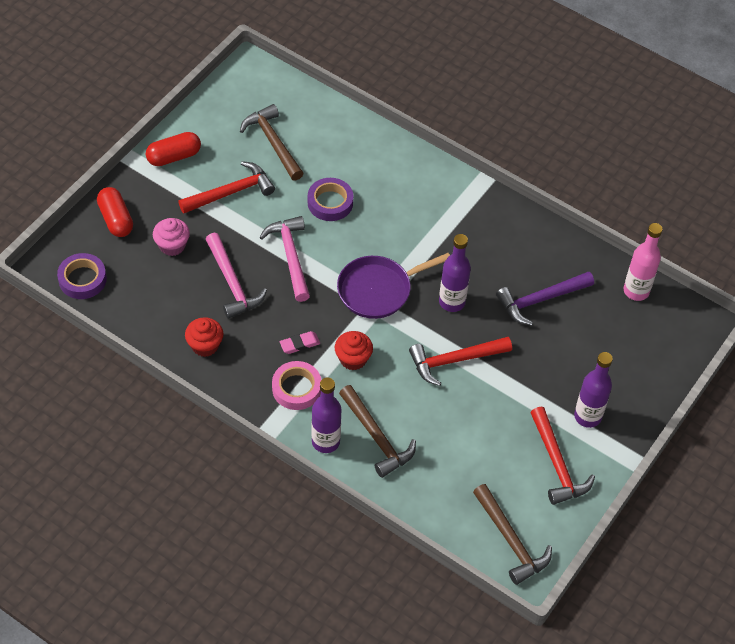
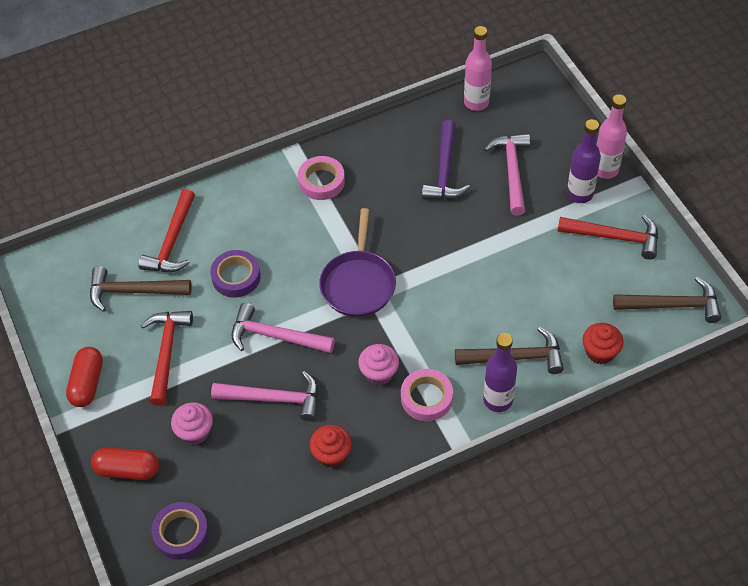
camera: 55 degrees left, 0 degrees up
(299, 344) = (379, 373): pink eraser -> pink cupcake
(353, 359) = (421, 338): red cupcake -> red cupcake (600, 352)
(452, 302) = (406, 234): purple bottle -> none
(455, 360) = (469, 261): red hammer -> red hammer (172, 241)
(465, 215) = (321, 181): none -> pink tape
(575, 352) = (512, 172): none -> pink hammer
(631, 426) = (605, 170): none -> pink bottle

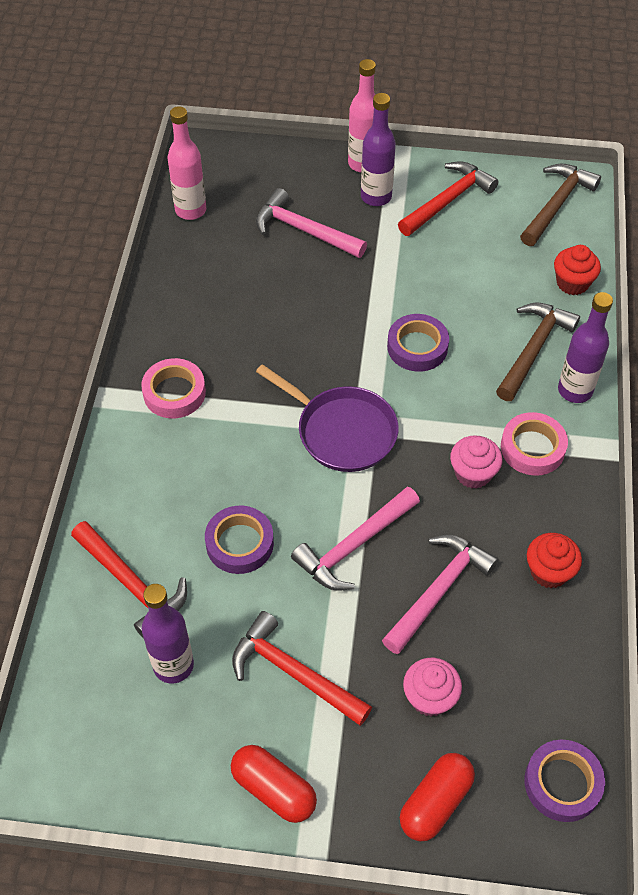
camera: 60 degrees left, 0 degrees up
(134, 291) = (173, 665): brown hammer -> purple bottle
(444, 170) = (255, 281): purple hammer -> none
(461, 288) = (417, 347): none -> purple tape

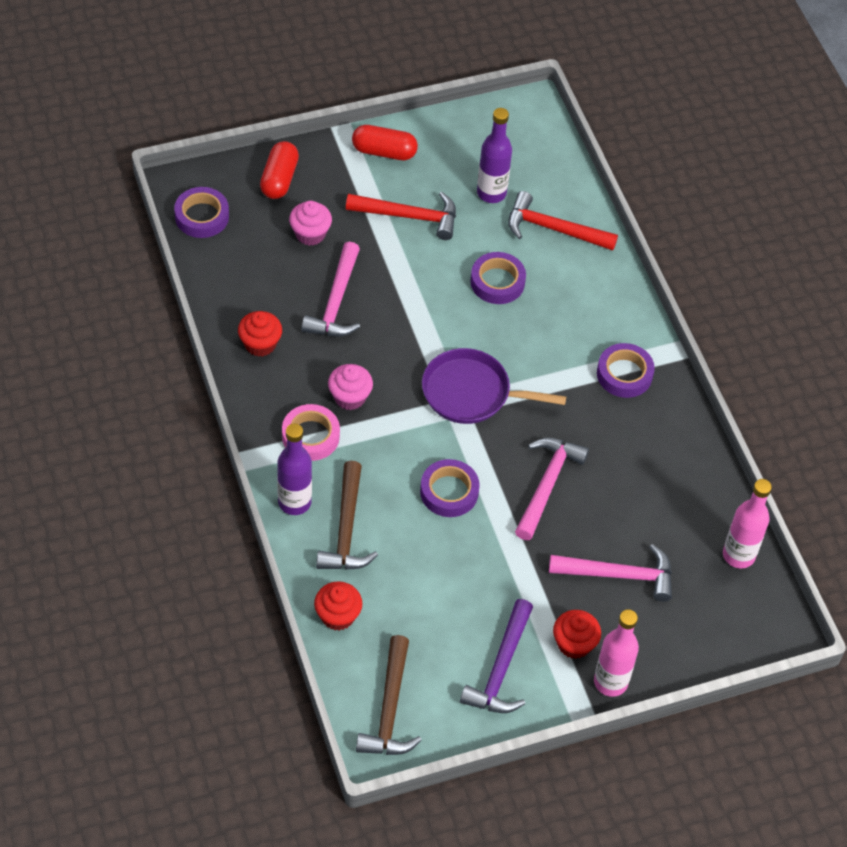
camera: 150 degrees right, 0 degrees up
(174, 393) = (624, 374): pink tape -> purple tape
(354, 545) = (413, 310): pink hammer -> pink hammer (547, 485)
(376, 197) = (574, 644): purple bottle -> red cupcake
(447, 201) = (501, 668): red hammer -> purple hammer

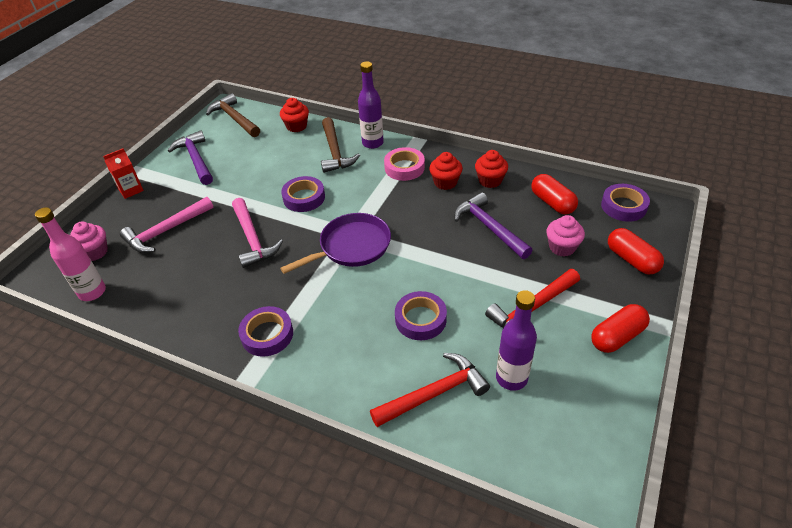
camera: 140 degrees right, 10 degrees down
(249, 273) = (552, 203): none -> red capsule
(336, 301) = (489, 228): pink hammer -> purple hammer
(346, 528) = (335, 151): brown hammer -> brown hammer turned 150 degrees counterclockwise
(350, 397) = (411, 195): pink cupcake -> pink cupcake (95, 252)
(574, 644) = (165, 190): red cupcake -> red cupcake (445, 182)
(610, 682) = (131, 190): pink bottle -> red carton

